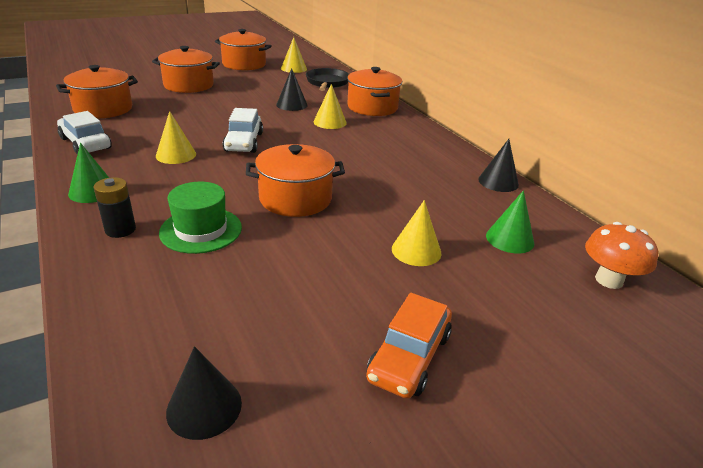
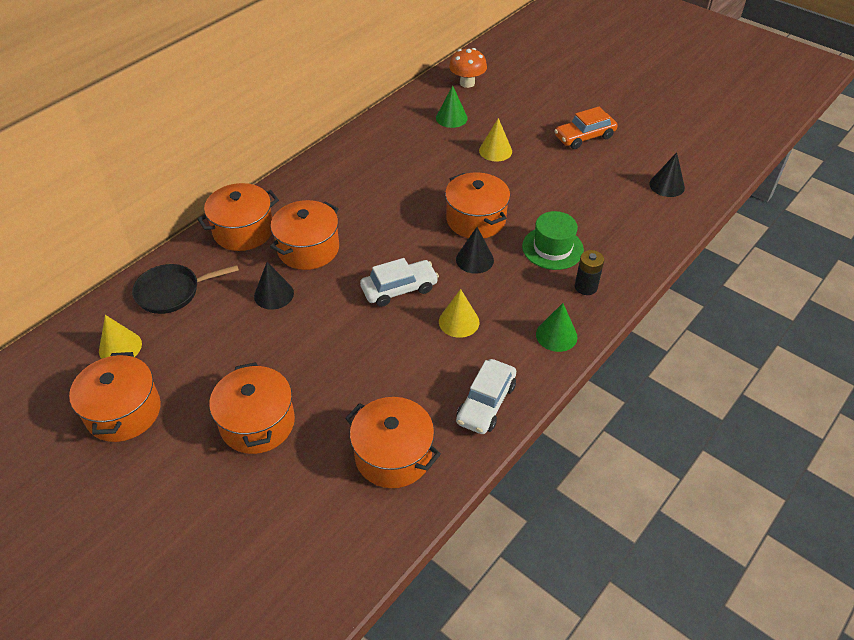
camera: 110 degrees left, 15 degrees up
(330, 122) = (308, 249): yellow cone -> orange pot
(409, 356) = (584, 137): orange car -> orange car turned 150 degrees clockwise
(498, 182) = (371, 130): black cone -> black cone (474, 259)

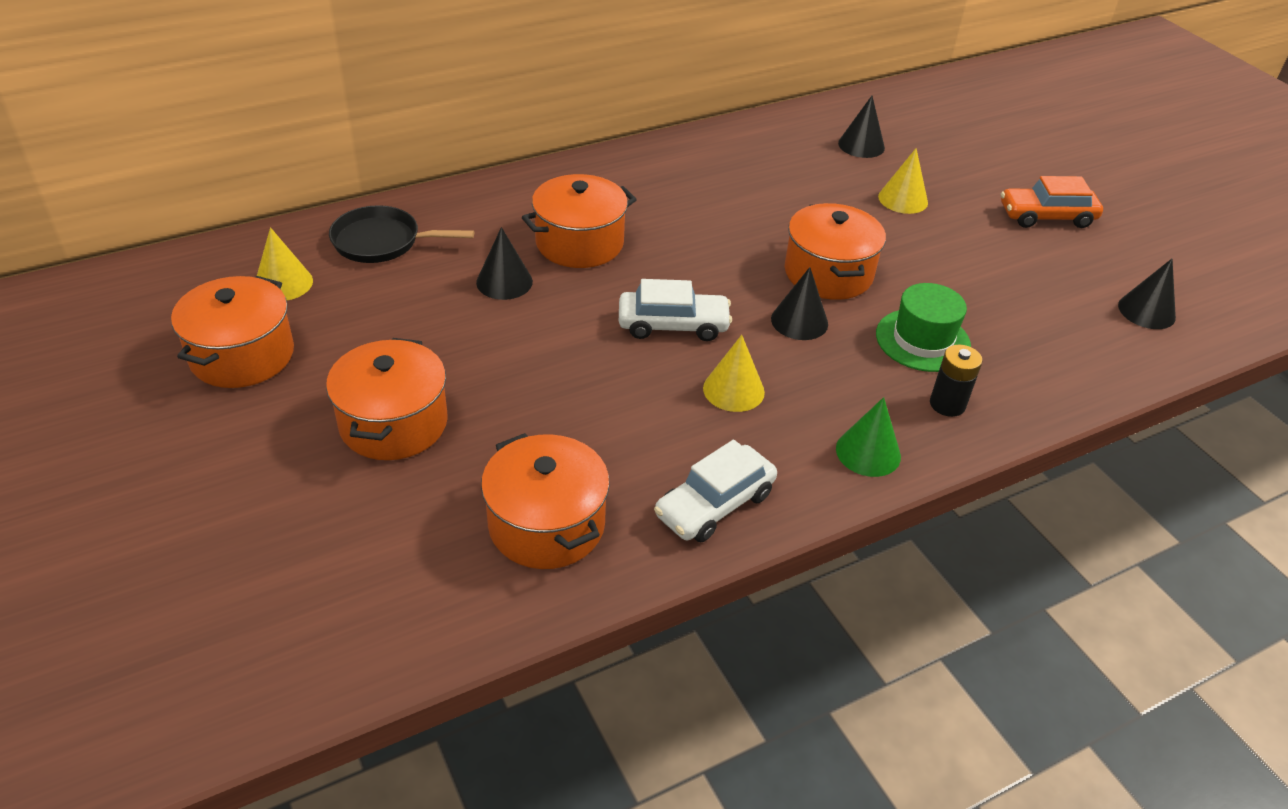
camera: 20 degrees right, 5 degrees down
(243, 231) = (509, 200): orange pot -> none
(451, 118) = (861, 145): green cone -> black cone
(467, 83) = (906, 110): orange mushroom -> none

